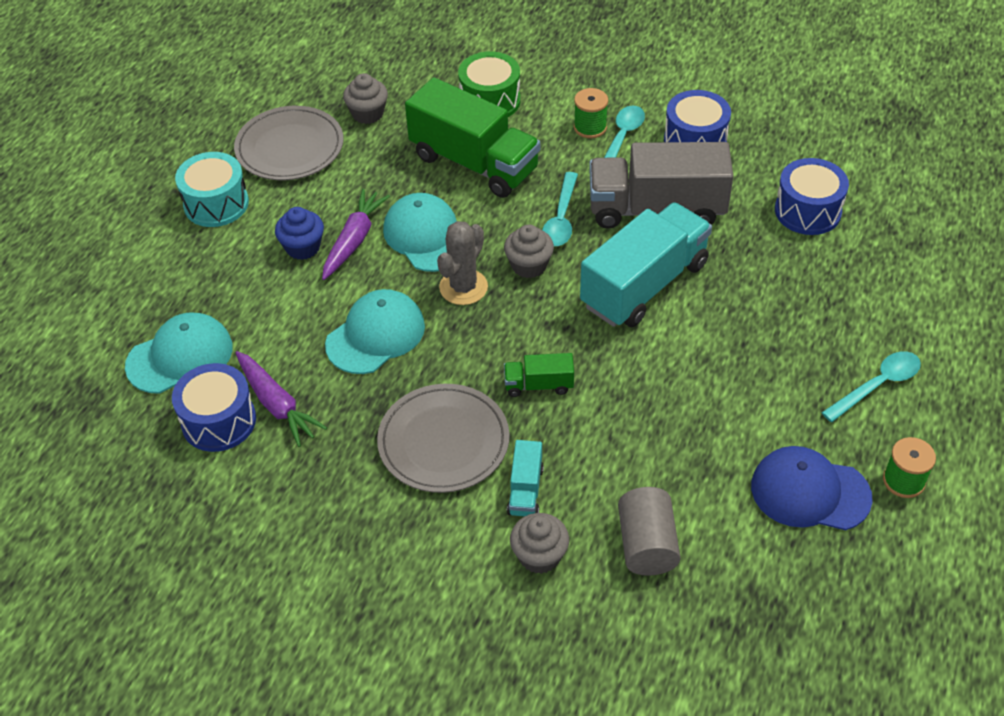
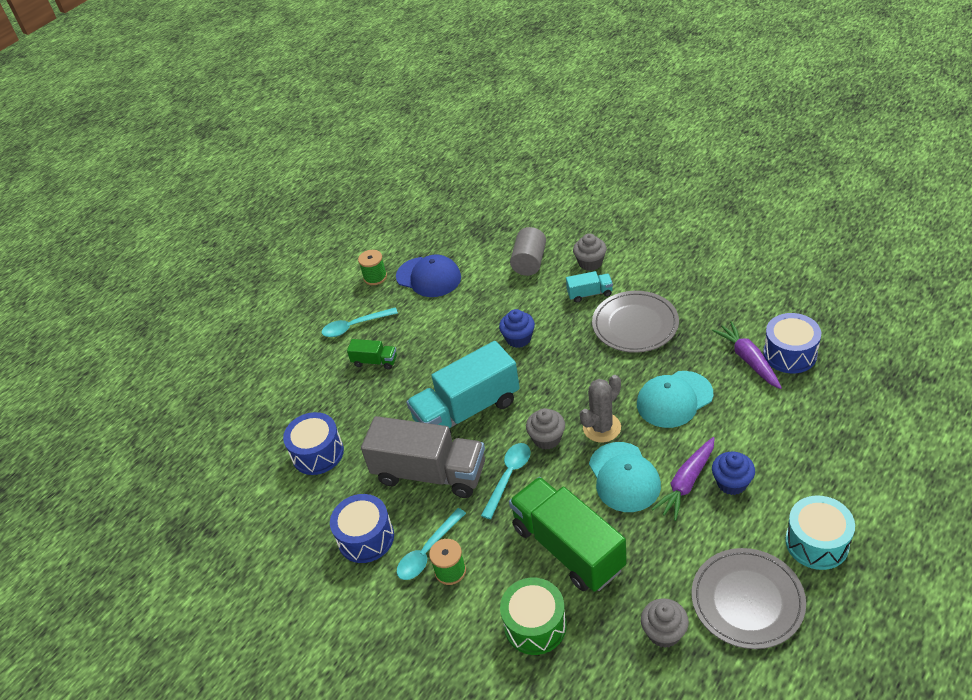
camera: 160 degrees left, 5 degrees down
(180, 356) = (826, 402): turquoise cap -> none
(525, 490) = (590, 294): turquoise truck -> turquoise truck turned 60 degrees clockwise
(538, 385) = (565, 351): green truck -> green truck (375, 361)
(613, 396) = (518, 339): none -> blue cupcake

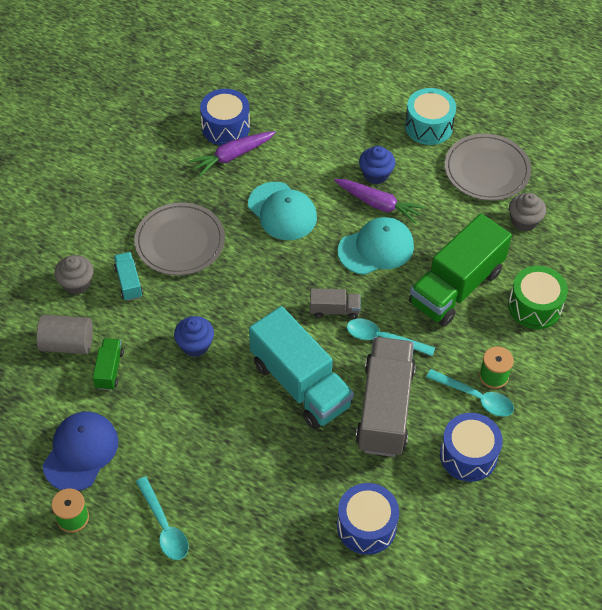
camera: 105 degrees left, 10 degrees up
(375, 361) = (226, 490): green truck -> green truck (109, 370)
(547, 438) = (334, 310): grey cupcake -> grey truck
(602, 428) = (319, 266): grey cactus -> none

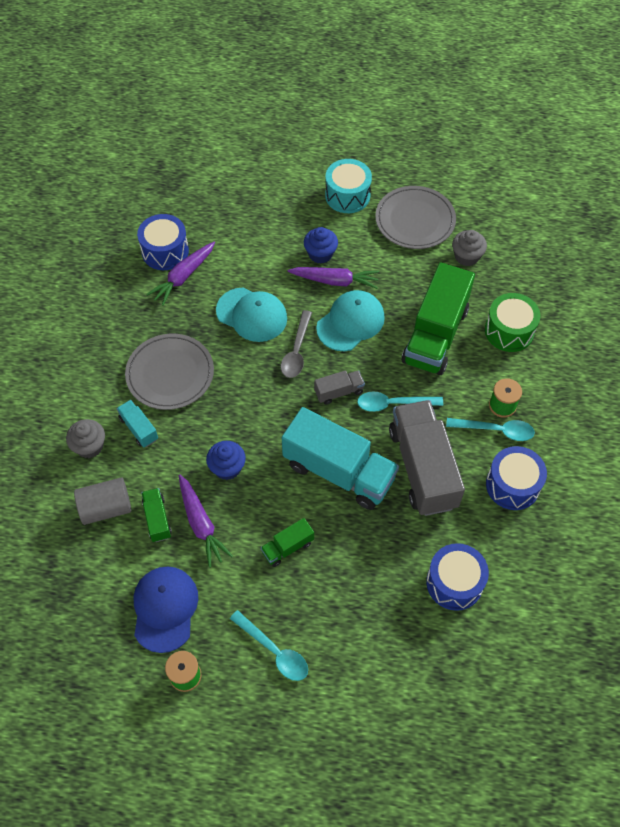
camera: 20 degrees left, 5 degrees up
(148, 387) = (201, 524): none -> purple carrot
(219, 437) = (287, 547): none -> green truck
(310, 259) = (296, 351): none -> grey spoon

